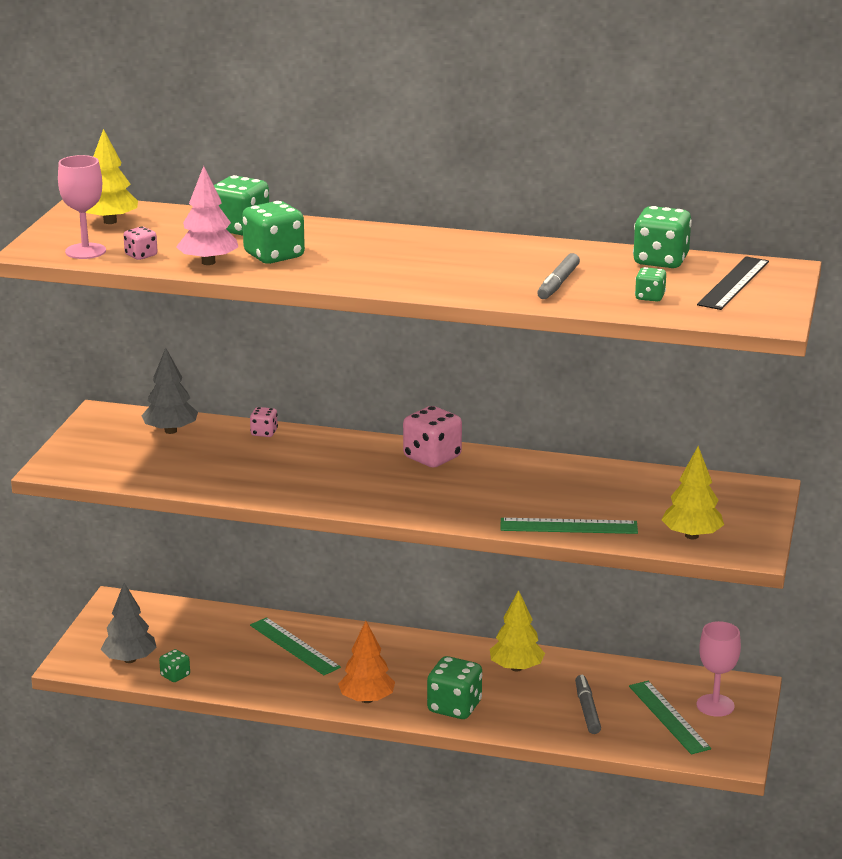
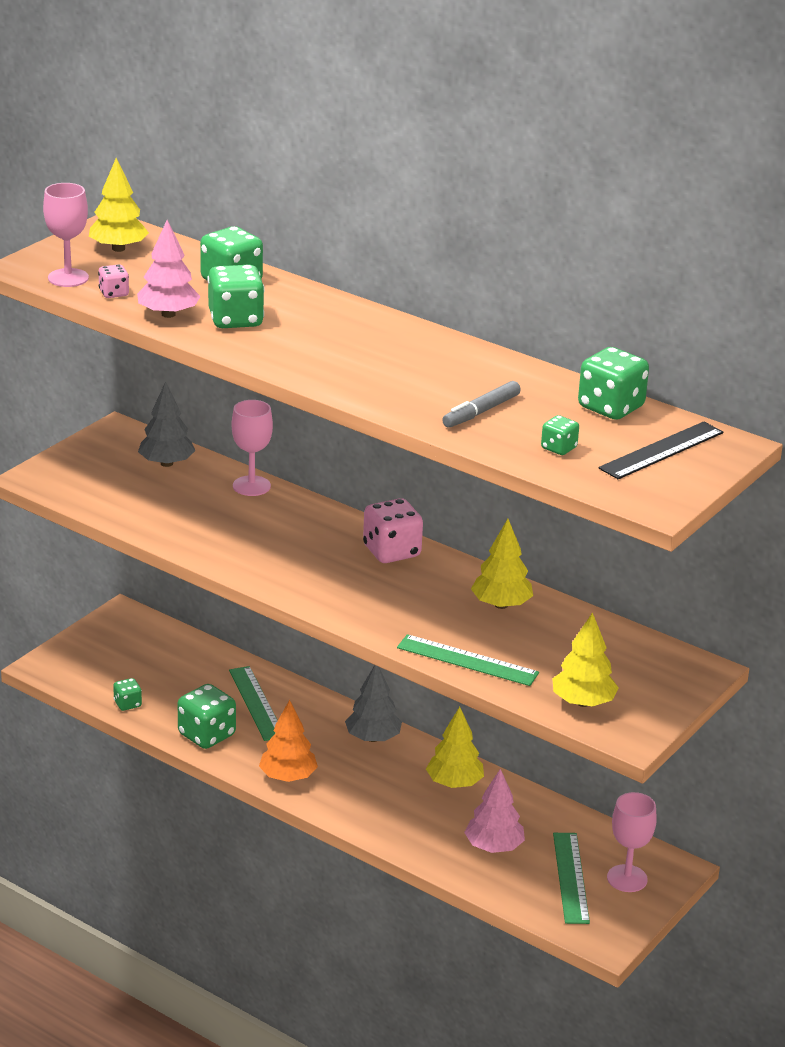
camera: 20 degrees right, 5 degrees up
(130, 659) = (97, 676): grey tree -> grey tree (373, 738)
(264, 433) = (251, 486): pink dice -> pink goblet
(454, 707) = (366, 808): green dice -> green dice (207, 735)
(560, 478) = (501, 605): none -> yellow tree
(587, 710) = (494, 847): grey marker -> pink tree

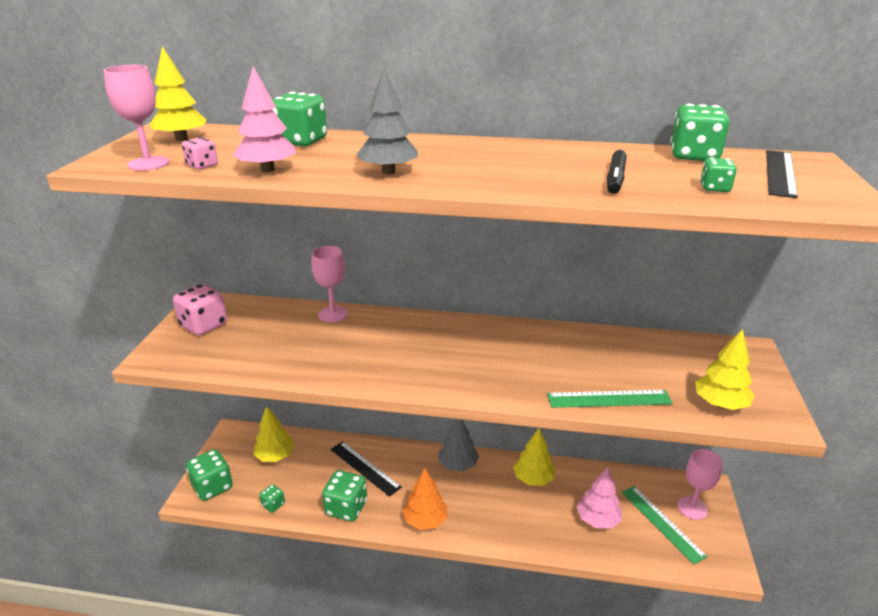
camera: 25 degrees left, 0 degrees up
(166, 463) = (257, 316): grey tree -> grey tree (388, 172)
(235, 320) = (332, 162): green dice -> green dice (212, 487)
(256, 703) = (364, 468): green ruler -> black ruler
(391, 552) = (472, 331): pink dice -> pink dice (204, 325)
(481, 412) = (615, 178): grey marker -> black marker
(501, 605) = (582, 346): yellow tree -> yellow tree (275, 456)

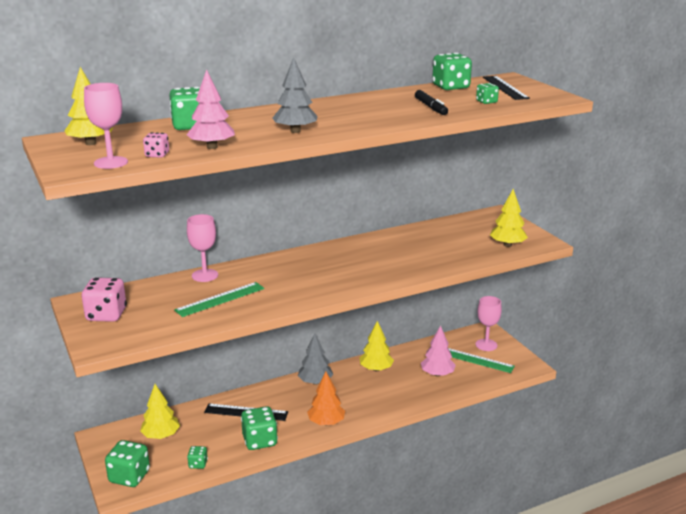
camera: 35 degrees left, 5 degrees down
(609, 399) = (448, 262): green ruler -> green ruler (220, 299)

